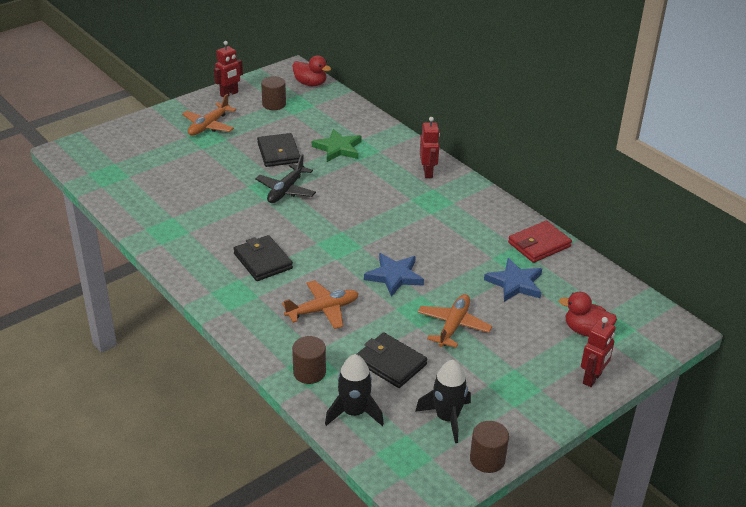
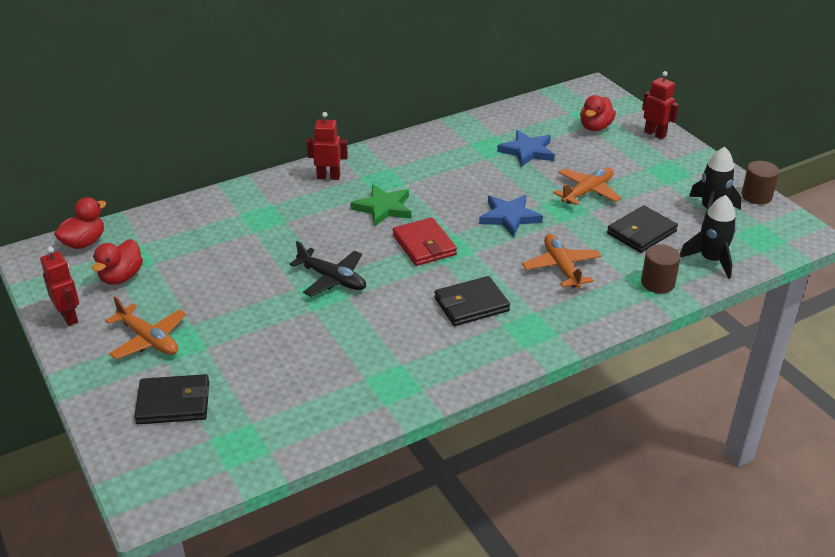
camera: 80 degrees left, 0 degrees up
(274, 104) = (121, 277): brown cylinder -> red duck
(278, 153) = (246, 280): black wallet -> black wallet (173, 403)
(338, 148) = (254, 233): green star -> green star (383, 208)
(453, 326) = (587, 192): orange plane -> orange plane turned 105 degrees clockwise
(539, 244) = (470, 131): red wallet -> red wallet (424, 245)

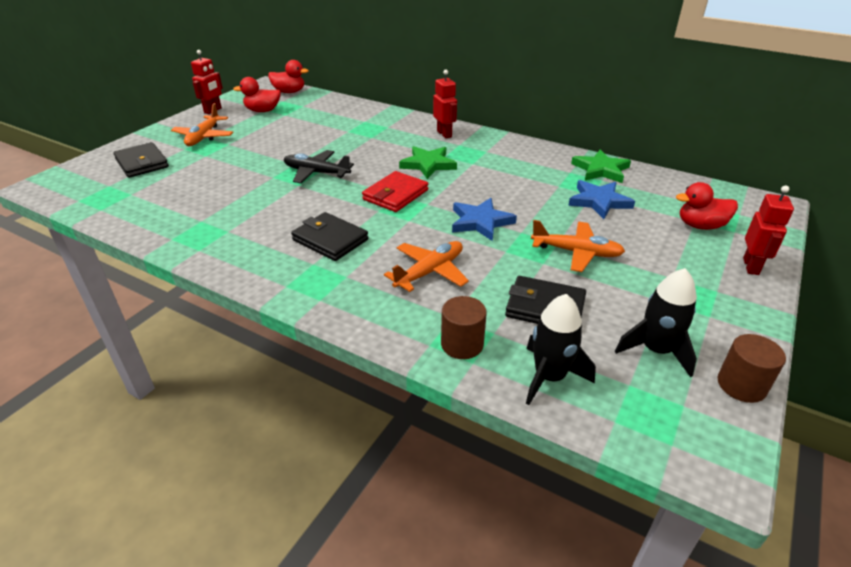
camera: 60 degrees right, 0 degrees up
(332, 279) = (316, 173): black plane -> black plane turned 105 degrees clockwise
(480, 128) = (600, 170): none -> green star

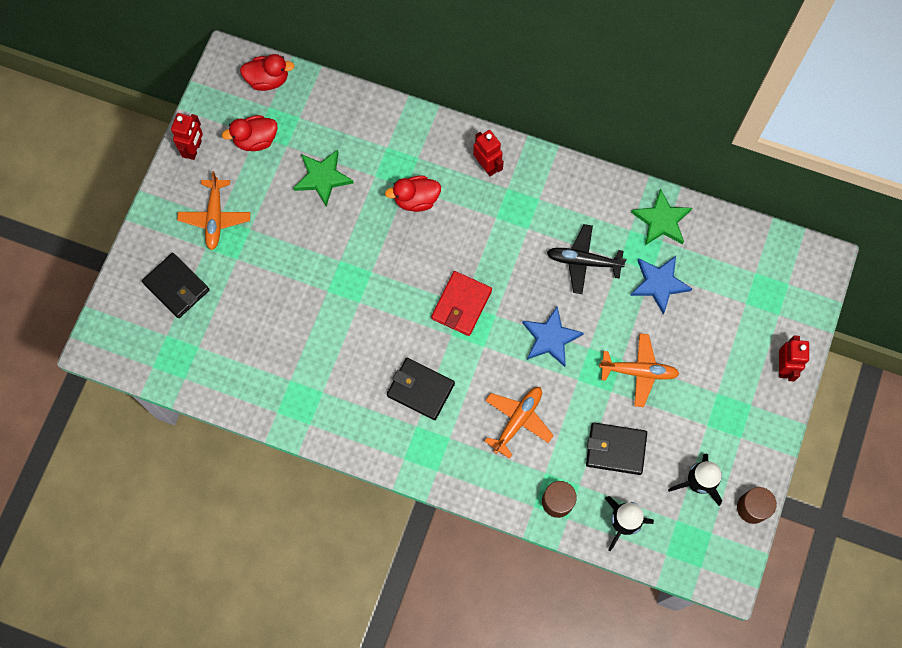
camera: 10 degrees left, 35 degrees up
(316, 173) = (369, 275): black plane -> black plane (583, 261)
(428, 164) = (482, 239): green star -> green star (322, 178)
(700, 226) = (750, 310): red duck -> red duck (416, 199)

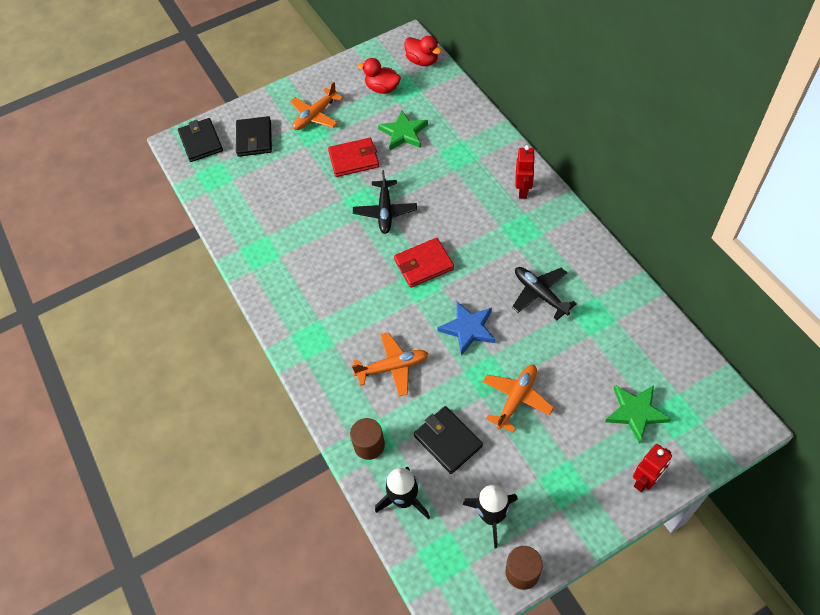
camera: 45 degrees right, 15 degrees down
(194, 149) = (340, 72): red robot -> none
(300, 241) = (354, 159): none -> red wallet
(380, 276) = (385, 211): none -> black plane
(416, 199) = (453, 181): red duck -> none
(420, 389) = (344, 299): black wallet -> black wallet (201, 142)
(639, 371) = (516, 398): orange plane -> orange plane turned 105 degrees counterclockwise
(659, 284) = (588, 348): blue star -> none
(661, 220) = (628, 306): green star -> green star (635, 412)

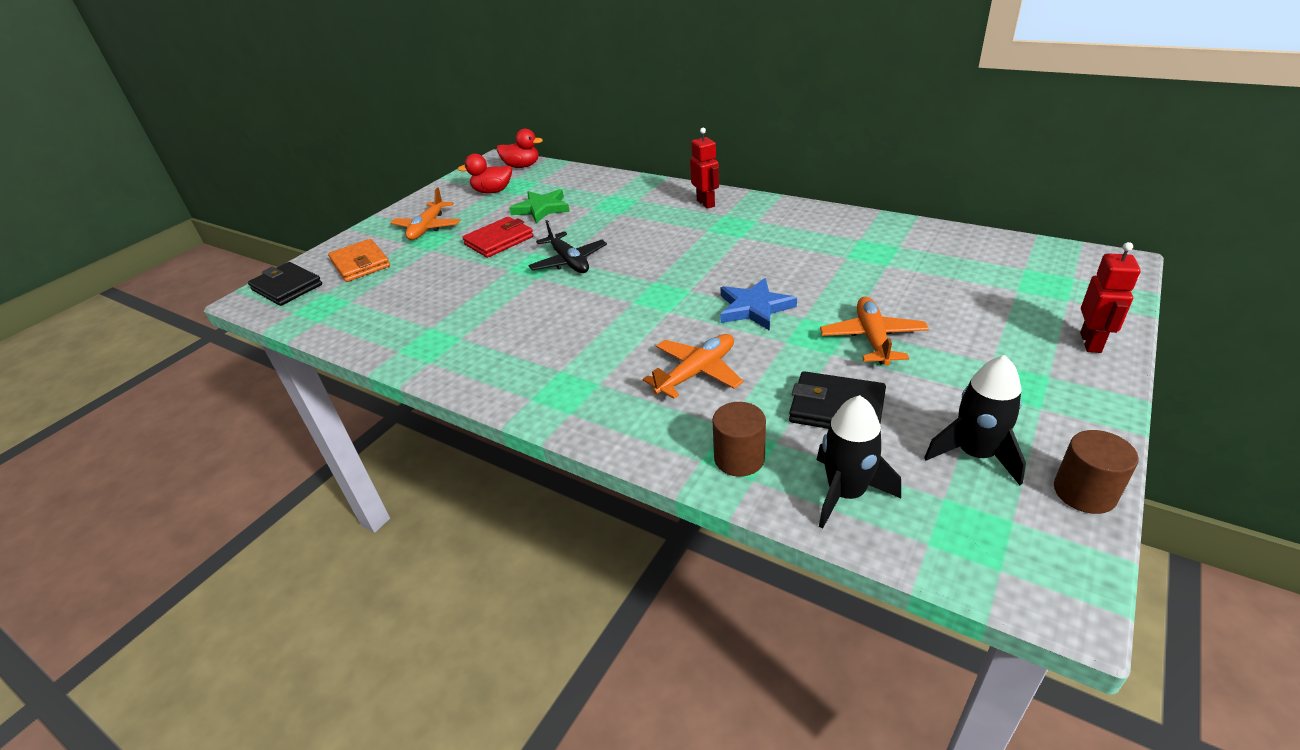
camera: 30 degrees left, 20 degrees down
(254, 139) = (360, 264): black wallet -> orange wallet
(423, 264) = (652, 282): red wallet -> none
(540, 294) = (802, 257): black plane -> none
(635, 412) = (1006, 297): green star -> none

